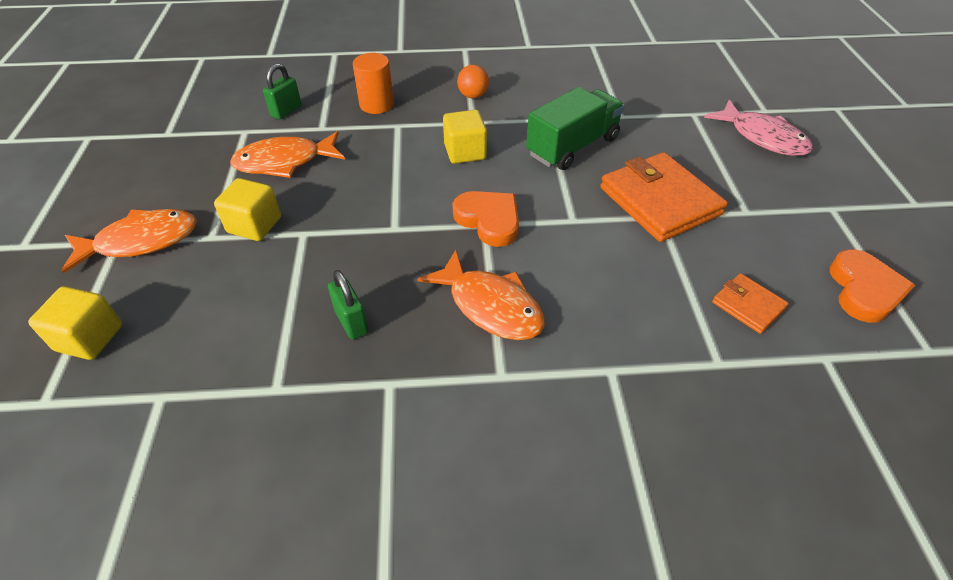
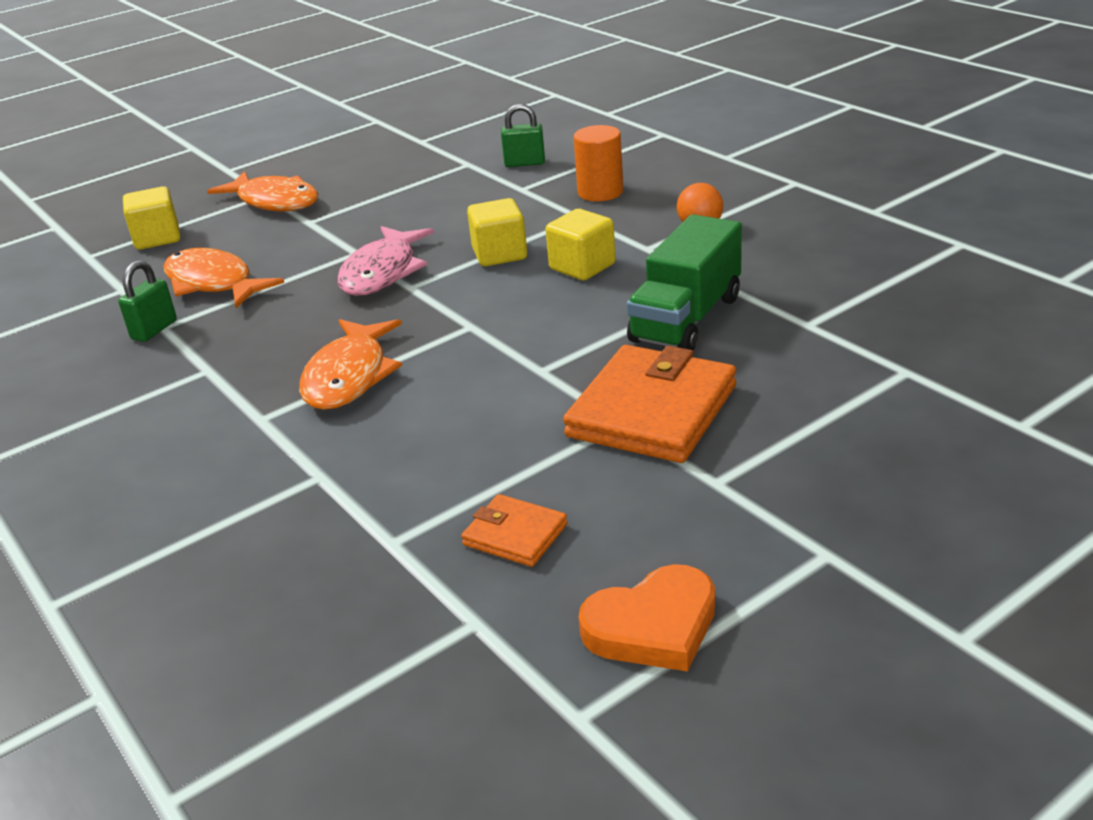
camera: 60 degrees right, 15 degrees down
(254, 225) = (343, 229): yellow cube -> yellow cube (499, 254)
(284, 162) = (445, 199): orange fish -> orange fish (213, 283)
(351, 322) = (264, 322): green padlock -> green padlock (154, 330)
(489, 220) = (480, 325): orange heart -> none
(572, 147) = (686, 319): green truck -> green truck turned 105 degrees clockwise
(748, 305) = (515, 535): orange wallet -> orange wallet turned 75 degrees counterclockwise
(762, 137) = (933, 444): pink fish -> pink fish (382, 272)

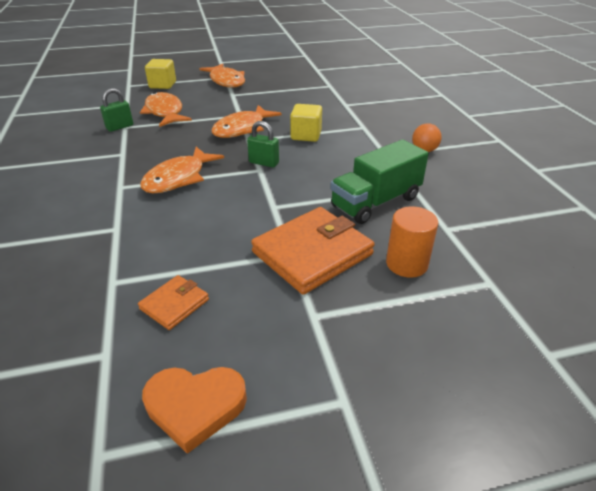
camera: 20 degrees right, 5 degrees up
(382, 272) = (242, 129): pink fish -> orange fish
(515, 535) = (174, 304): orange wallet -> orange wallet turned 75 degrees clockwise
(524, 163) = (357, 92): green padlock -> green padlock (264, 163)
(582, 267) = (342, 154): yellow cube -> none
(600, 192) = (384, 117): orange cylinder -> orange cylinder (406, 264)

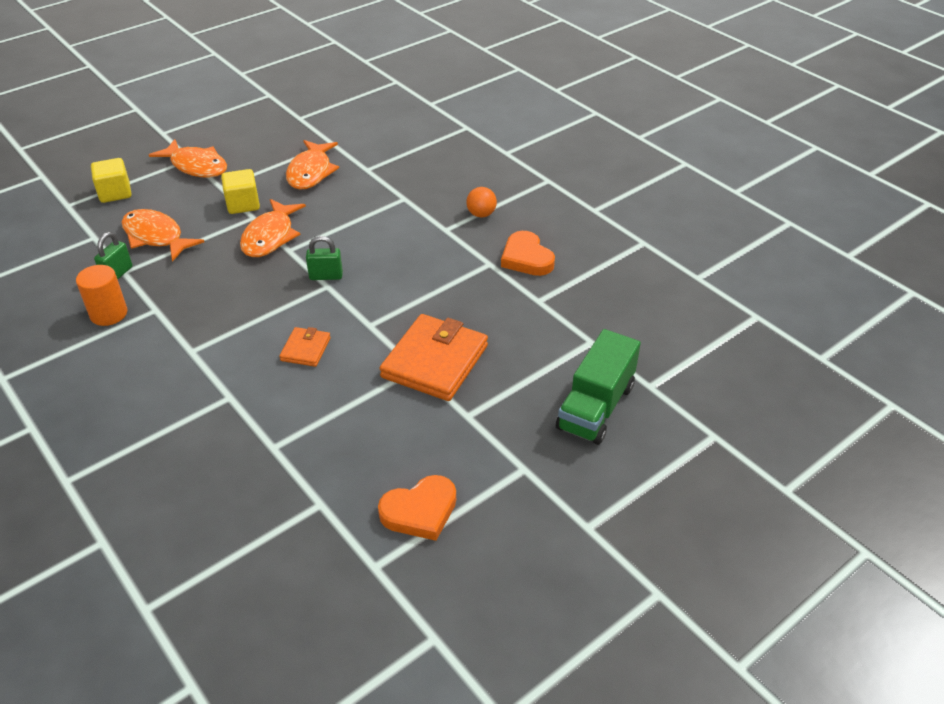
camera: 25 degrees left, 5 degrees up
(174, 304) = (346, 446): orange wallet -> orange wallet (305, 349)
(178, 178) = (247, 322): orange fish -> orange fish (311, 172)
(306, 135) = (348, 227): yellow cube -> yellow cube (243, 204)
(376, 202) = (463, 291): green truck -> green truck (595, 407)
(406, 264) = (519, 345): orange cylinder -> orange cylinder (109, 314)
(451, 191) = (526, 258): none -> orange heart

